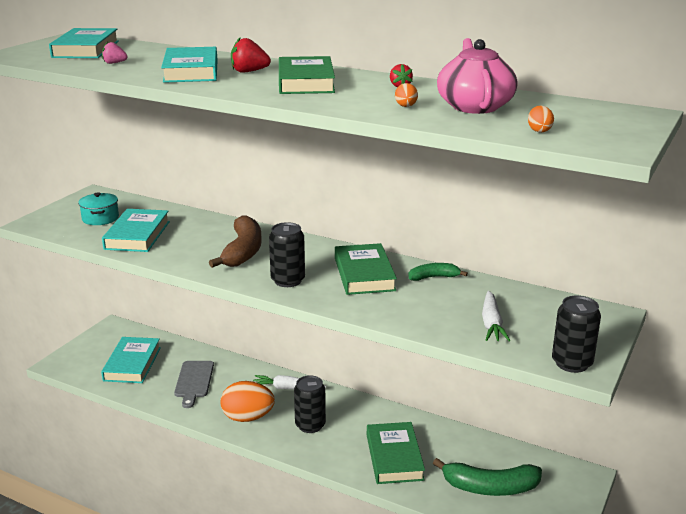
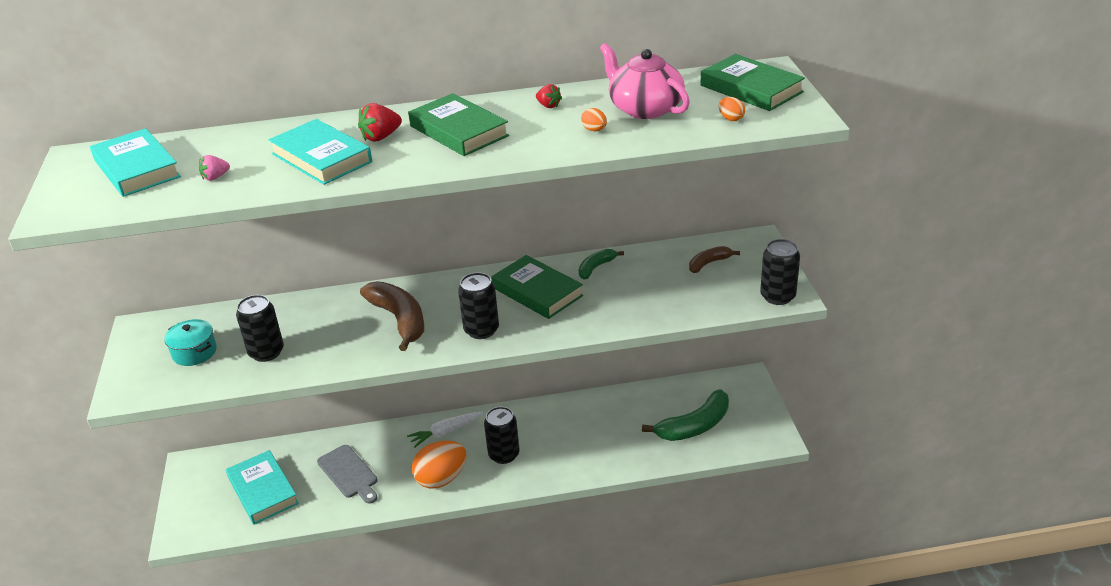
camera: 35 degrees left, 10 degrees up
(137, 235) = (266, 352): turquoise book -> black can
(394, 457) = (600, 443): green book -> green book (751, 89)
(491, 323) = (688, 290): white carrot -> none
(538, 313) = (709, 263): none -> brown banana

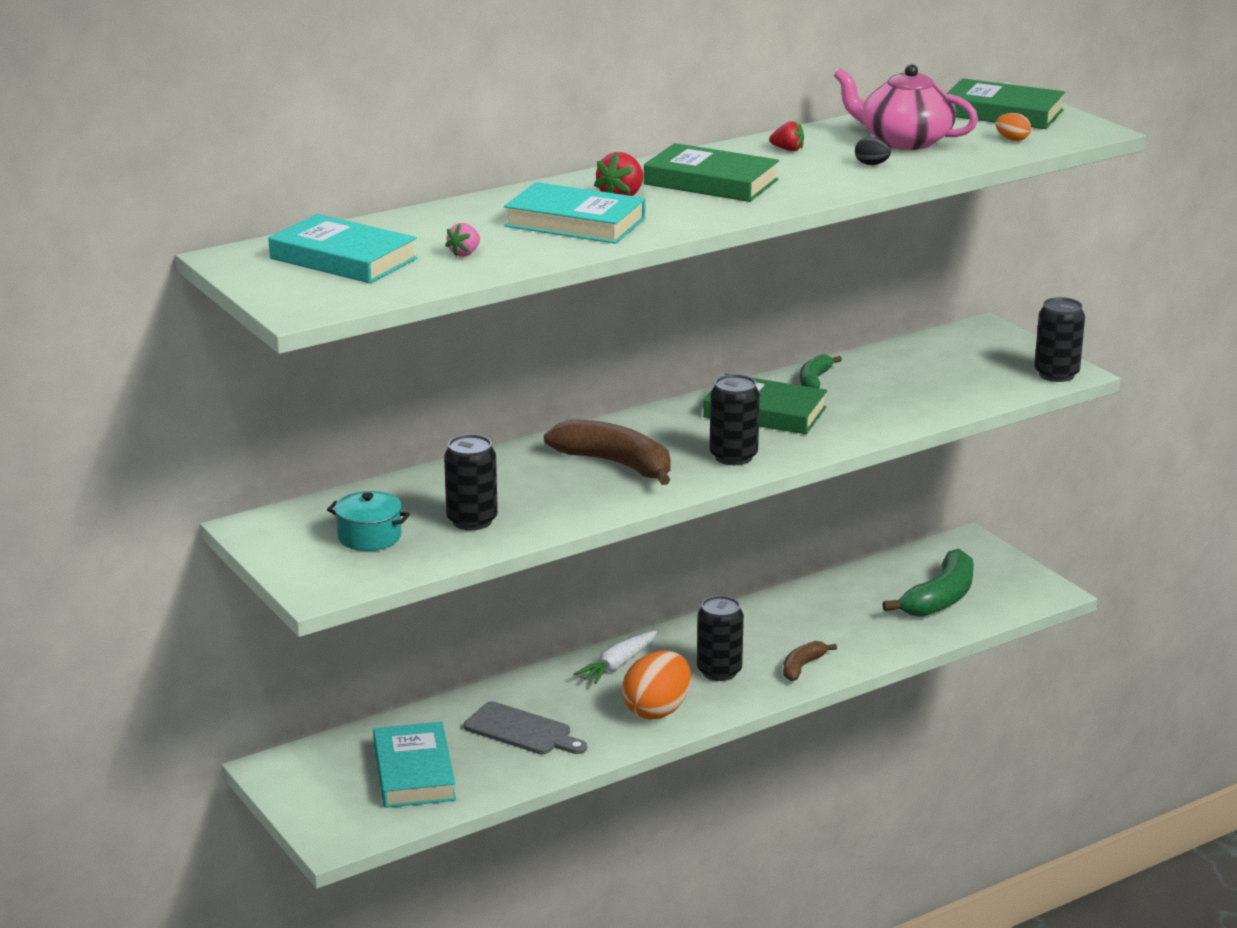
camera: 25 degrees left, 10 degrees down
(263, 491) = (414, 772): turquoise book -> turquoise book turned 45 degrees clockwise
(594, 130) = (871, 164): orange egg -> black egg
(709, 263) = (948, 357): brown banana -> brown banana (802, 667)

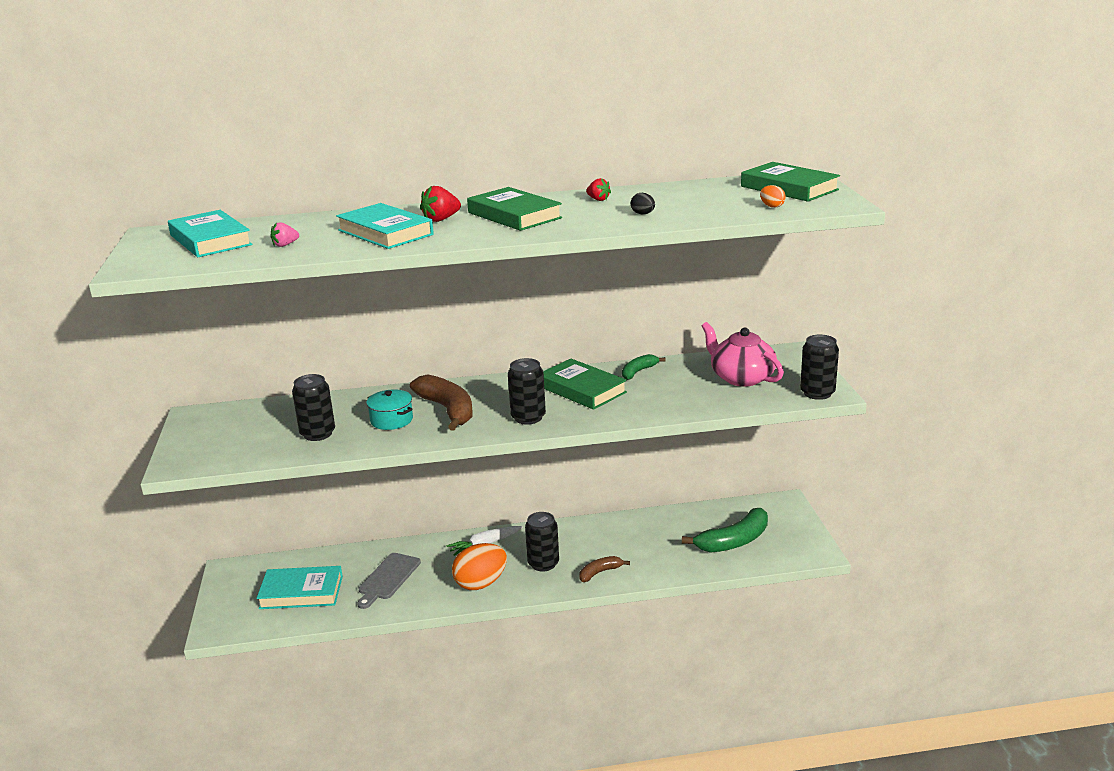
camera: 25 degrees right, 0 degrees up
(369, 537) = (247, 434): turquoise pot -> turquoise pot (391, 420)
(414, 772) = (301, 592): turquoise book -> turquoise book turned 75 degrees clockwise
(522, 731) = (388, 578): grey cutting board -> grey cutting board turned 60 degrees clockwise
(904, 141) = (689, 200): pink teapot -> pink teapot (741, 377)

